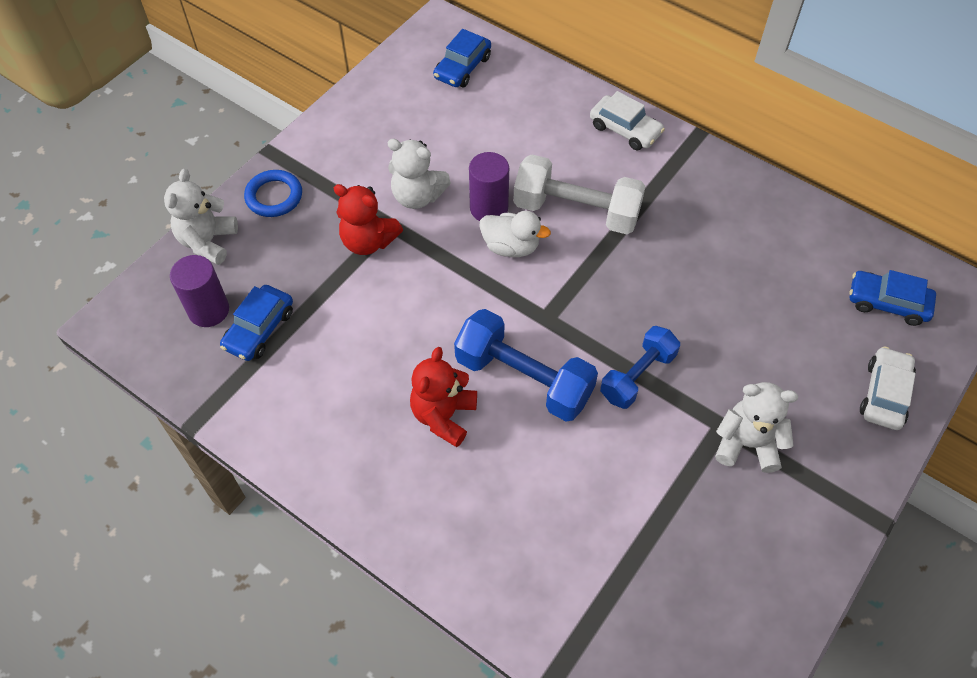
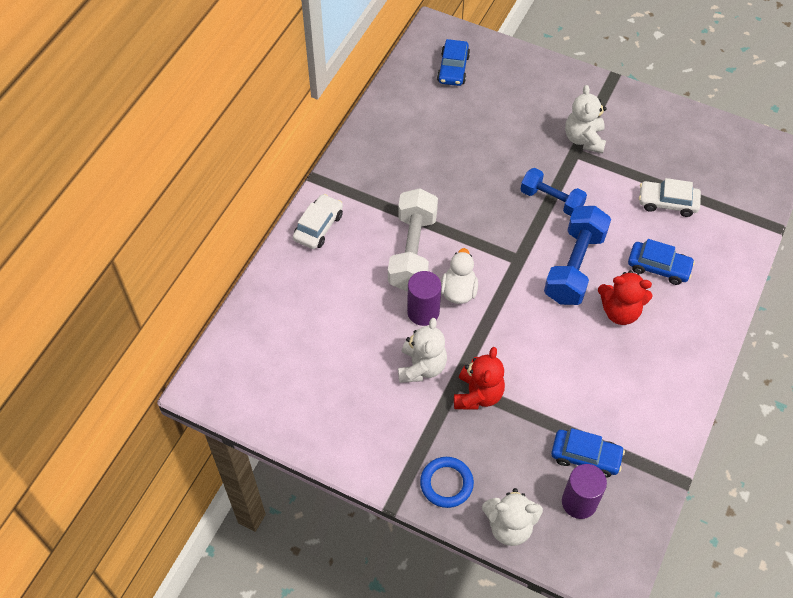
camera: 100 degrees left, 0 degrees up
(462, 67) = (260, 359): blue car -> blue car (658, 267)
(884, 394) = (525, 72): white car -> white car (667, 203)

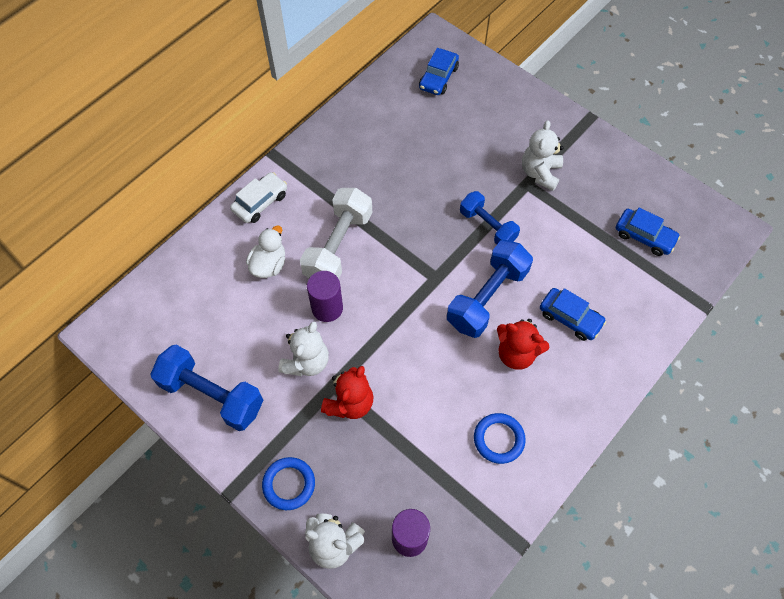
camera: 15 degrees right, 5 degrees up
(339, 420) = (212, 395): none -> blue dumbbell
(458, 291) = (367, 295): white duck -> white duck (269, 265)
(585, 456) = (432, 493): blue car -> blue car (644, 236)
(630, 393) = (499, 439): none -> blue ring
(667, 203) = (601, 254): white car -> none

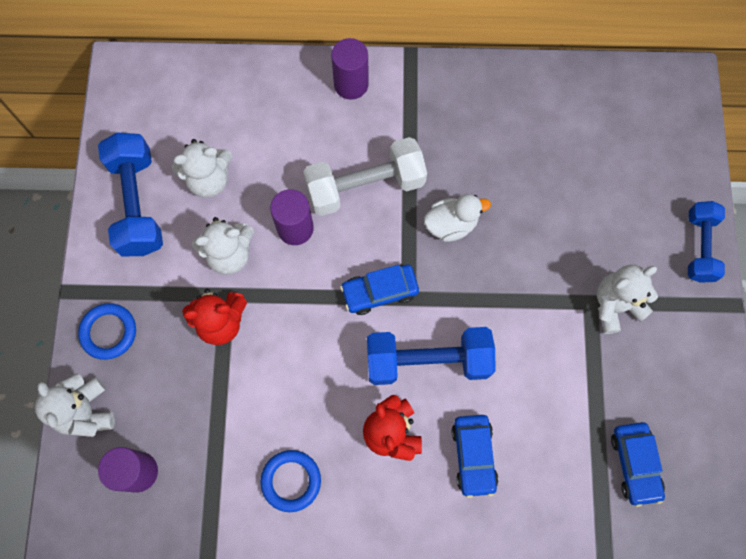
camera: 50 degrees right, 10 degrees up
(240, 335) = (209, 180): none -> white teddy bear
(260, 202) = (351, 84): white car -> purple cylinder
(269, 265) = (295, 145): white duck -> white duck (451, 224)
(438, 78) = (638, 123): blue car -> blue car (380, 292)
(487, 226) = (507, 302): blue dumbbell -> blue dumbbell (699, 247)

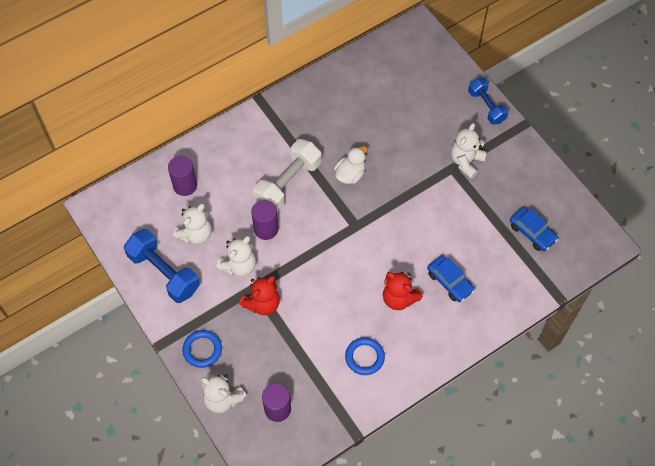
camera: 35 degrees left, 10 degrees down
(351, 84) = (238, 134): purple cylinder -> purple cylinder (185, 185)
(380, 292) = (338, 232): blue car -> none
(428, 361) = (390, 250): blue dumbbell -> none

